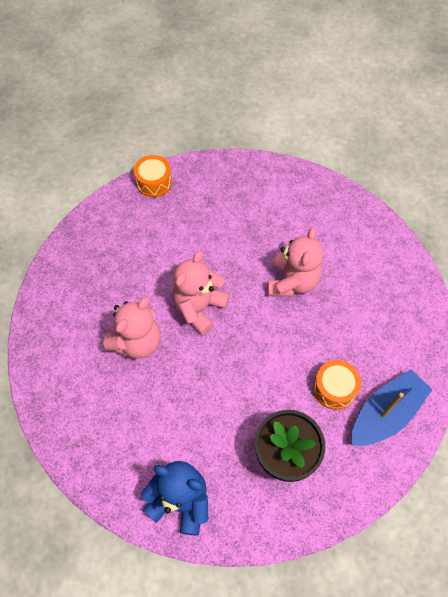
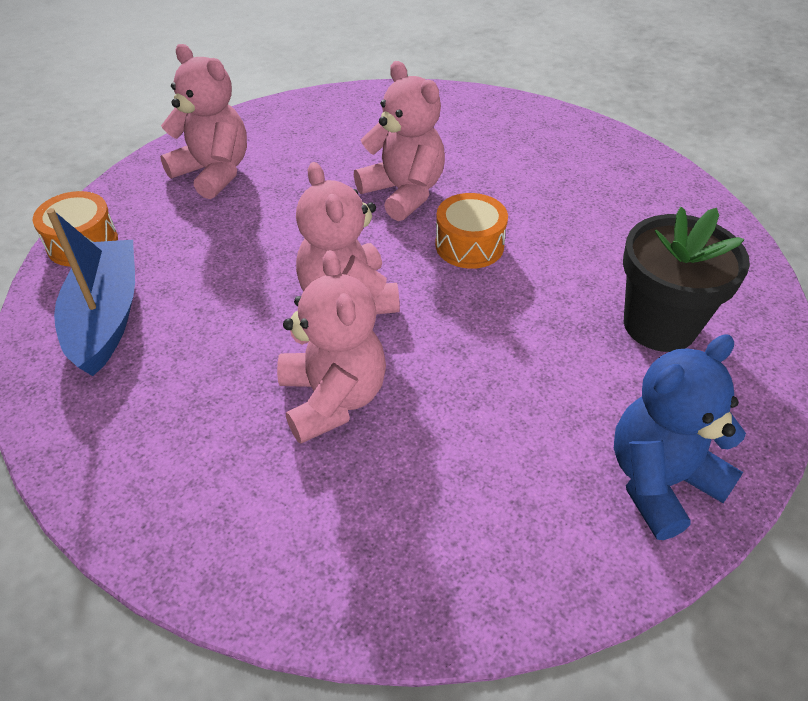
camera: 55 degrees left, 15 degrees down
(239, 191) = (213, 172): none -> pink teddy bear
(334, 388) = (591, 231): orange drum -> orange drum (469, 245)
(385, 414) = (659, 207): blue boat -> blue boat (106, 317)

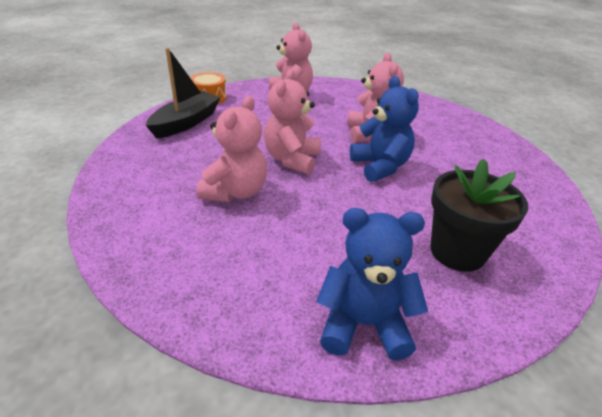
camera: 35 degrees right, 10 degrees down
(106, 317) = (186, 123): blue boat -> black boat
(469, 245) = (380, 166): orange drum -> blue teddy bear

